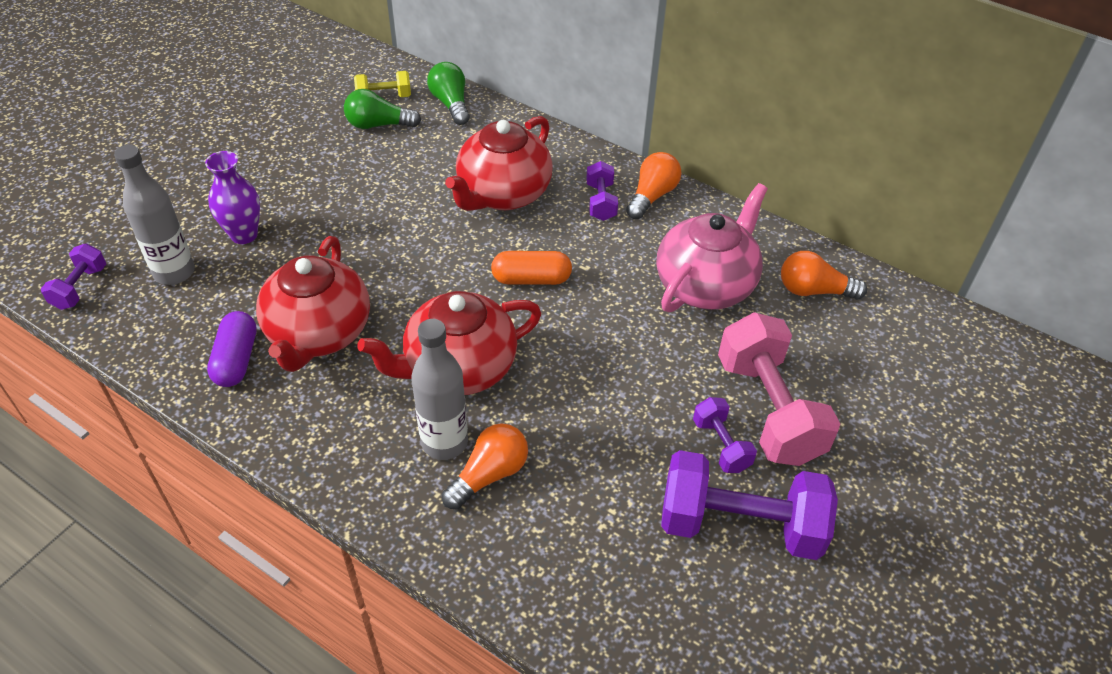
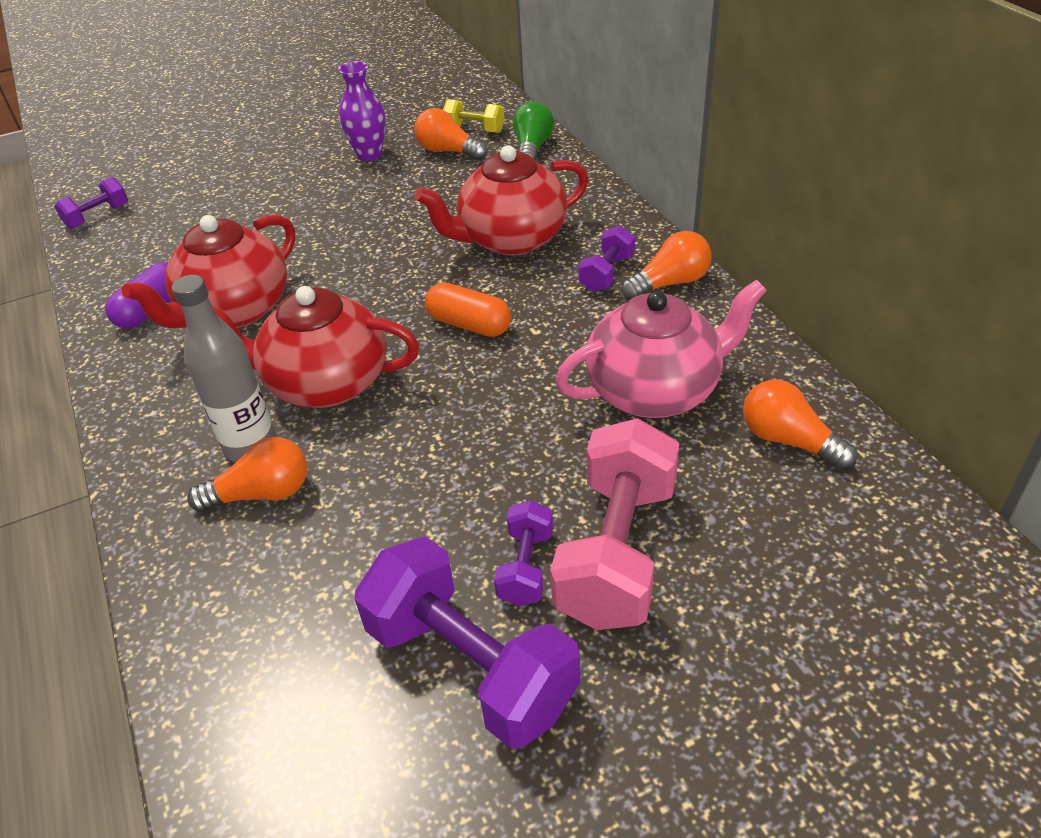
camera: 35 degrees right, 5 degrees down
(174, 272) = (173, 225): grey bottle -> none
(244, 235) = (253, 211): purple vase -> purple vase (369, 154)
(378, 125) = (448, 151): green light bulb -> orange light bulb

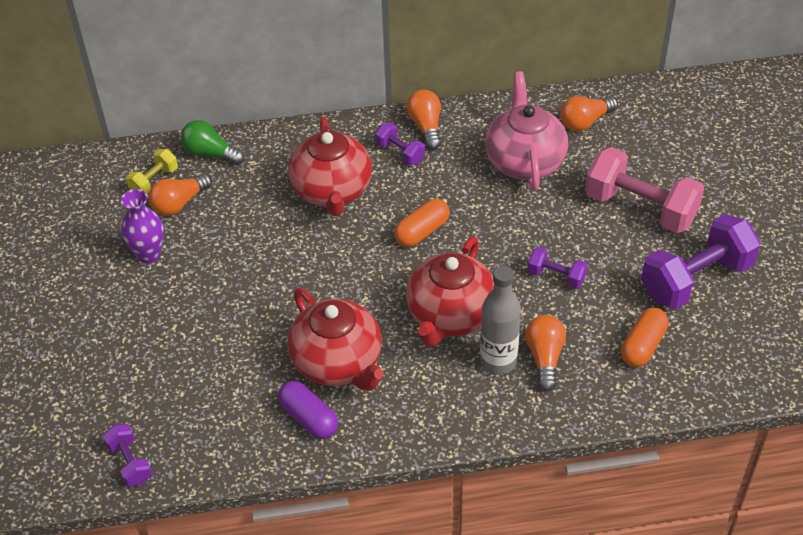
camera: 75 degrees left, 5 degrees up
(300, 611) = (643, 346): none -> orange capsule
(526, 567) = (639, 246): purple dumbbell -> purple dumbbell (556, 276)

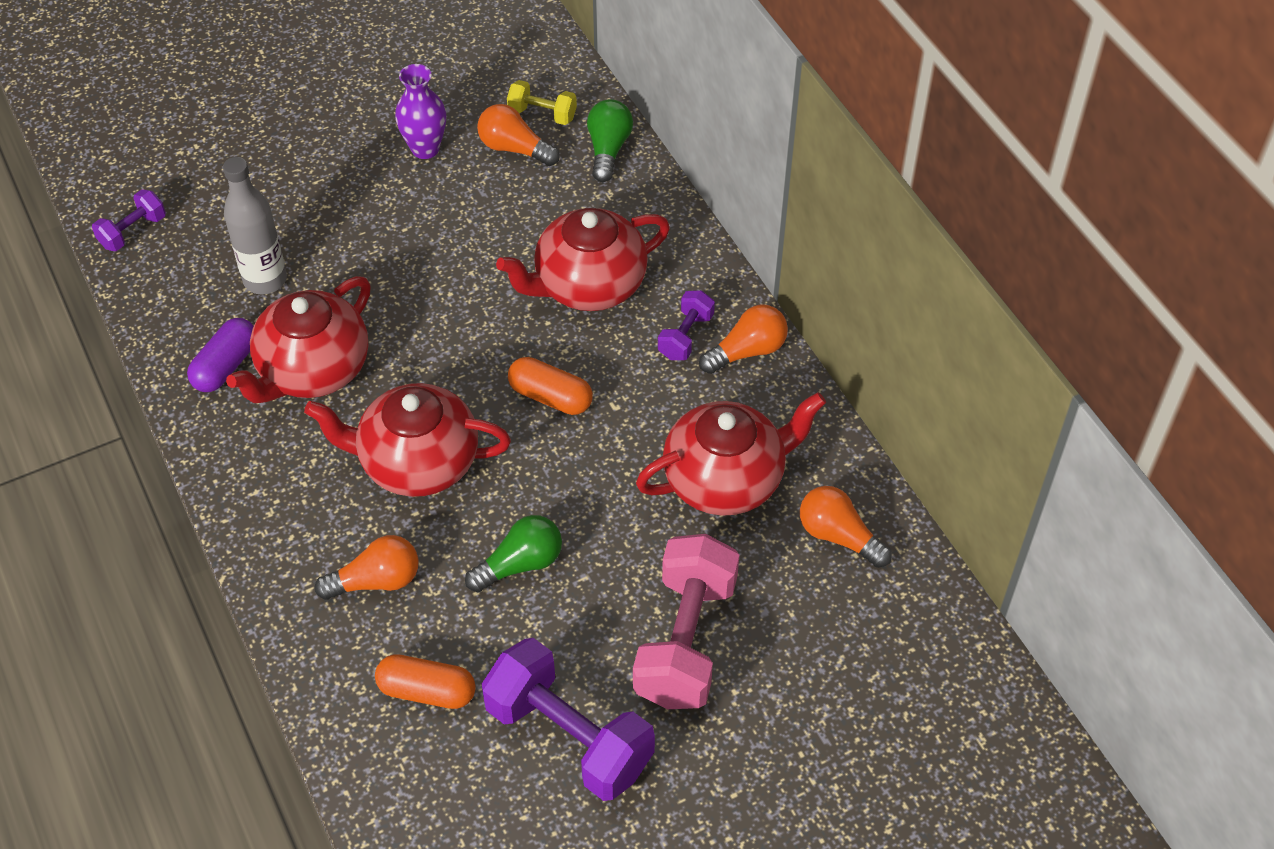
camera: 70 degrees right, 5 degrees up
(498, 361) = (357, 531): grey bottle -> grey bottle (265, 280)
(524, 161) = (725, 479): pink teapot -> red teapot
(556, 276) = (520, 564): purple dumbbell -> green light bulb

